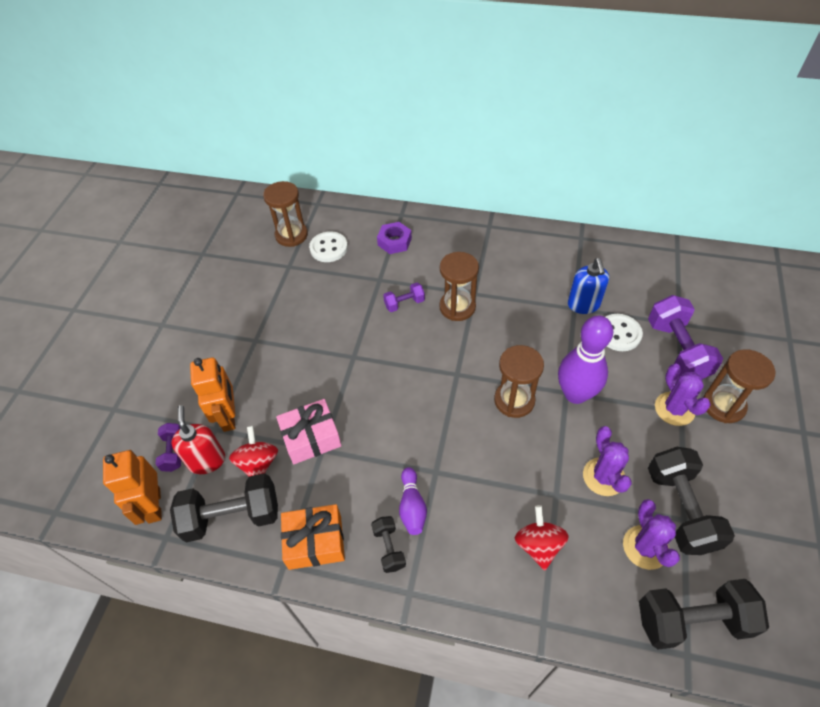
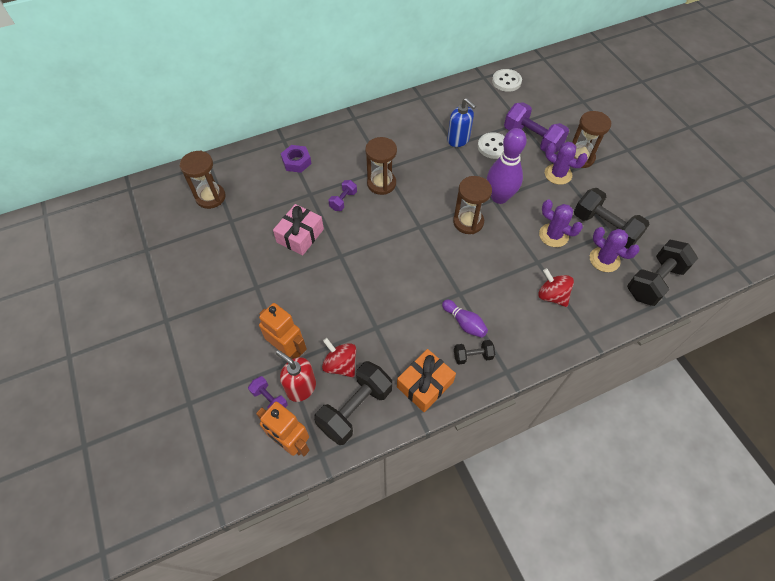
camera: 40 degrees left, 5 degrees up
(311, 437) = (361, 325): pink gift -> pink gift (300, 235)
(328, 248) = (250, 191): white button -> white button (506, 81)
(389, 548) = (472, 356): black dumbbell -> black dumbbell turned 45 degrees counterclockwise

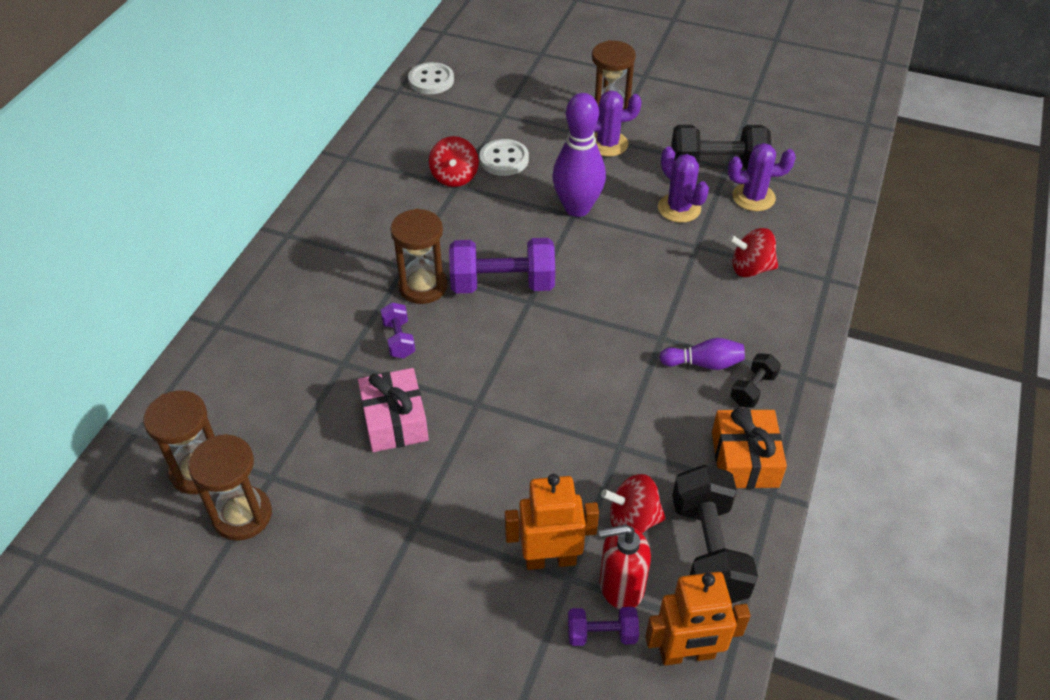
camera: 45 degrees left, 10 degrees down
(296, 162) = (274, 338): purple nut -> none
(458, 140) = (454, 177): blue soap dispenser -> red spinning top
(468, 222) = (577, 257): brown hourglass -> brown hourglass (242, 515)
(532, 139) = (536, 125): purple dumbbell -> purple dumbbell (502, 284)
(553, 235) = (679, 208): purple cactus -> purple cactus turned 60 degrees clockwise
(654, 281) = (819, 185): black dumbbell -> none

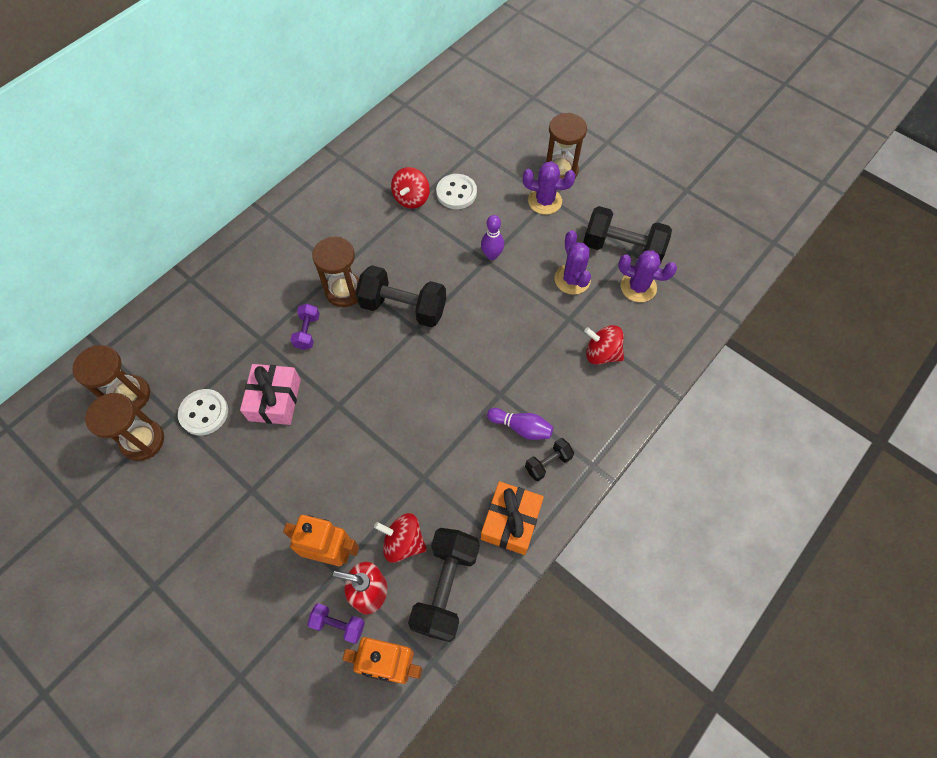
camera: 20 degrees right, 15 degrees up
(431, 80) = (434, 101): white button -> white button (204, 413)
(502, 284) = (403, 307): purple dumbbell -> black dumbbell
(577, 208) = (492, 255): purple bowling pin -> purple bowling pin, size x0.54

